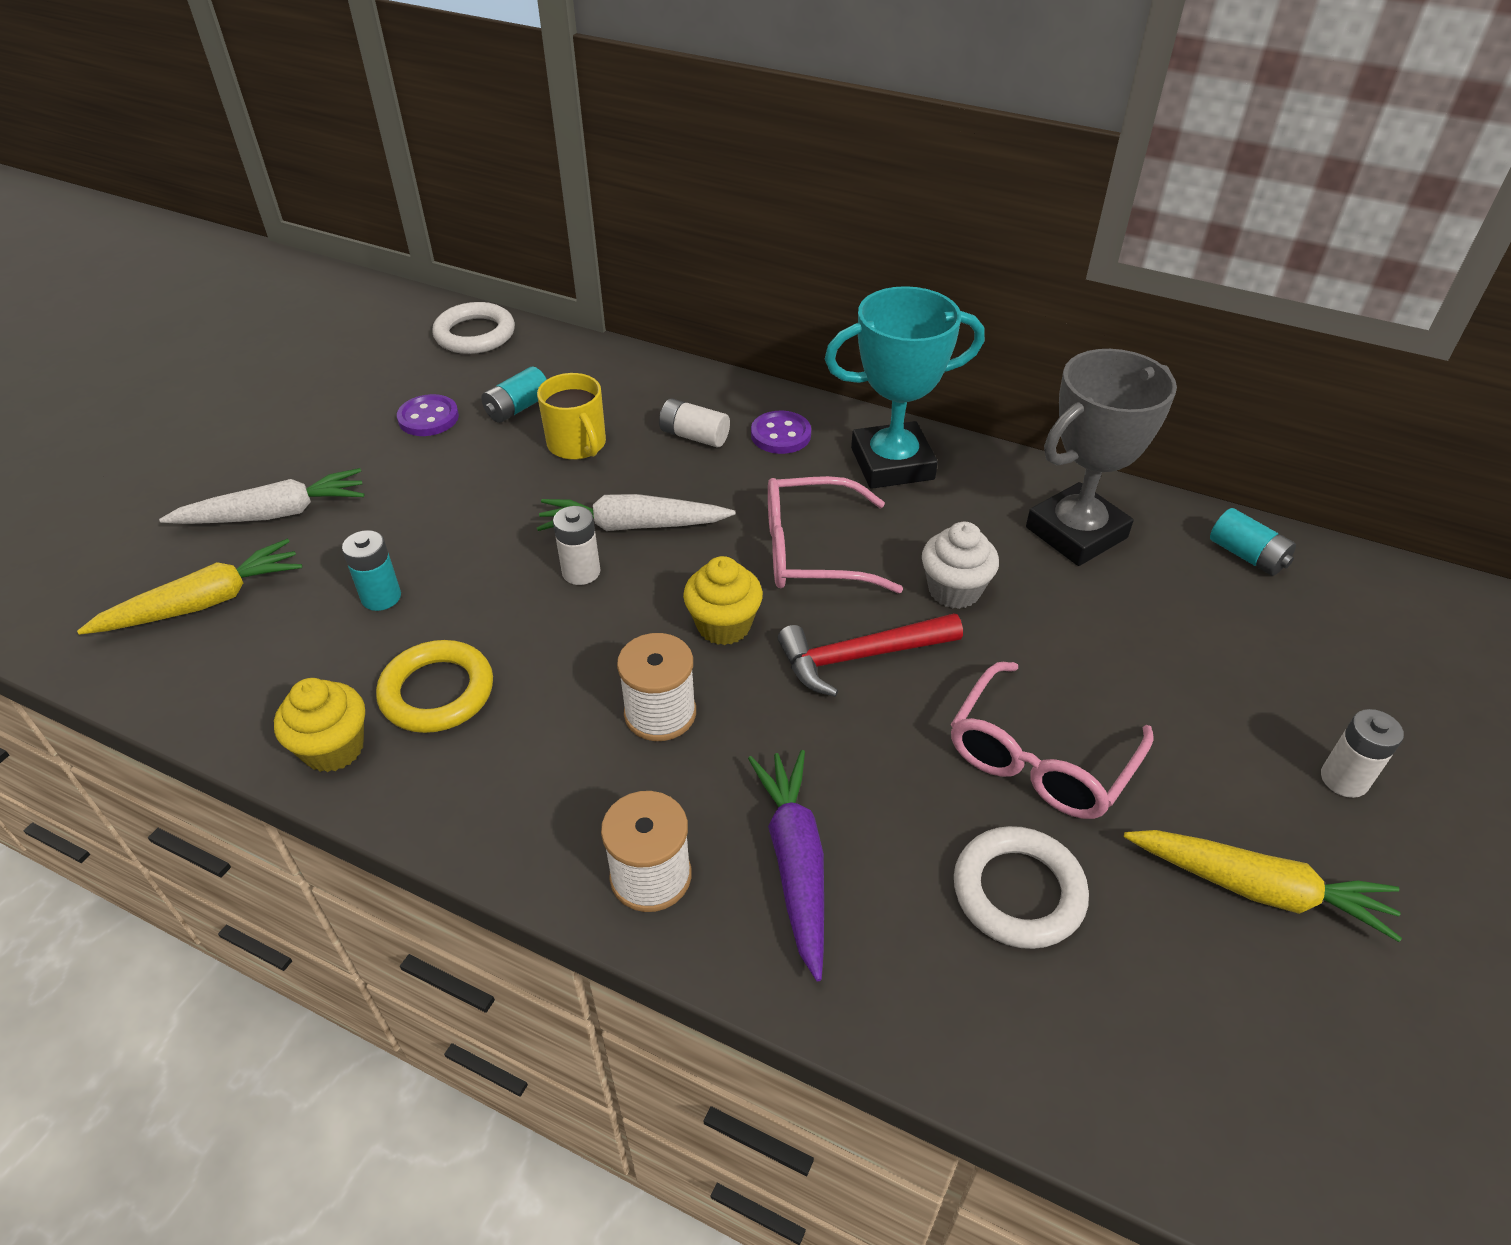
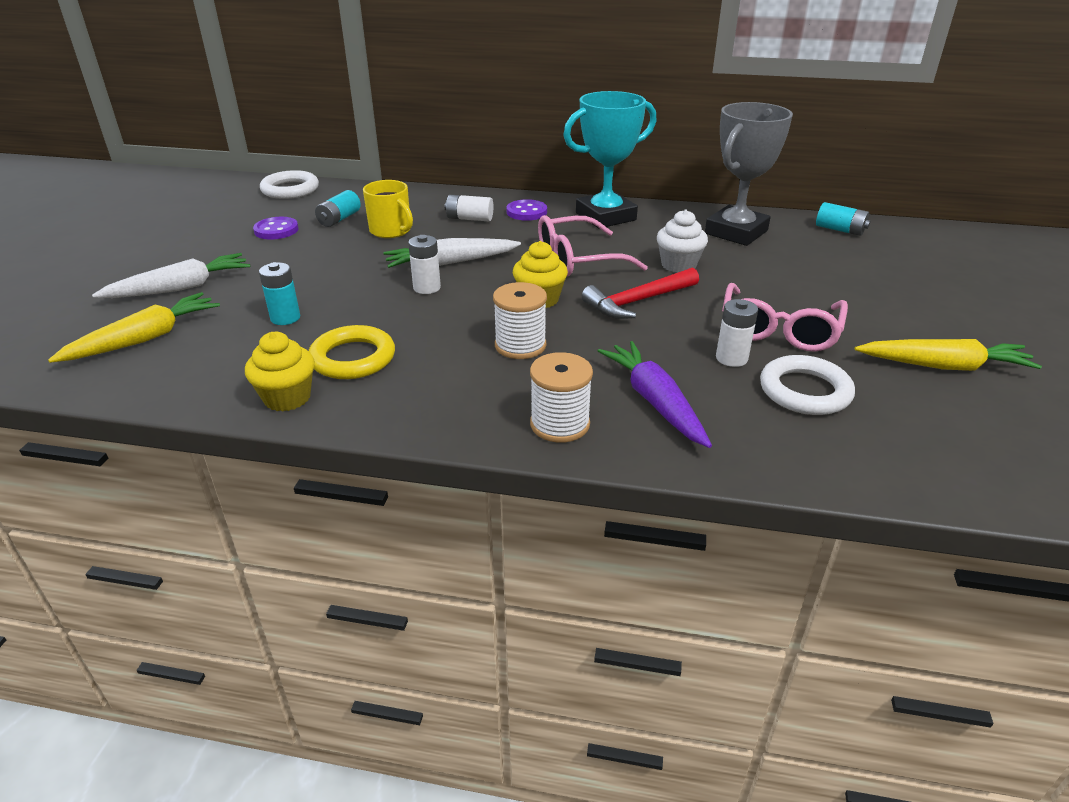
camera: 15 degrees left, 10 degrees down
(1344, 779) = (957, 313): white battery -> white battery (731, 358)

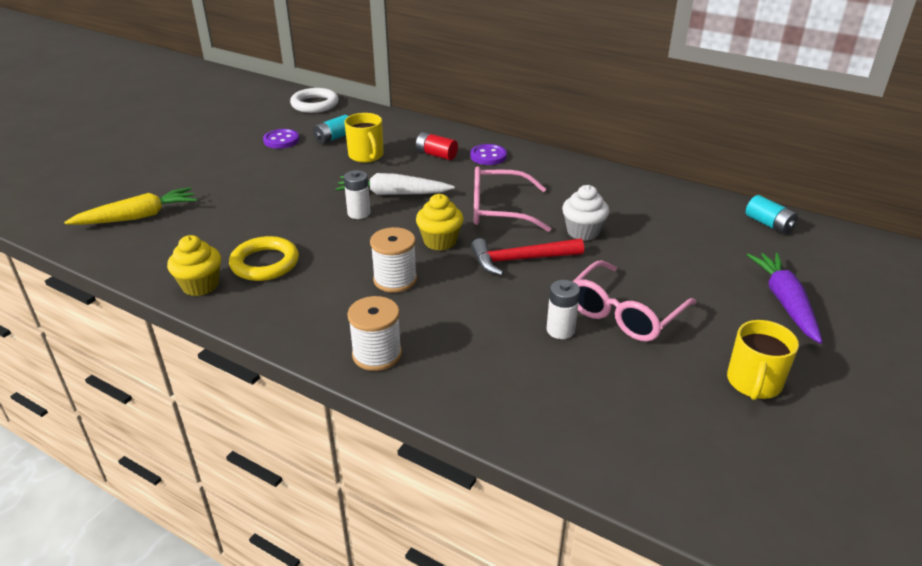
camera: 20 degrees right, 0 degrees up
(180, 288) = (185, 179): white carrot -> none
(285, 318) = (240, 219): turquoise battery -> none
(469, 218) = (436, 155): white battery -> red battery
(605, 216) = (554, 172): turquoise trophy -> none
(654, 401) = (465, 353): purple carrot -> purple carrot (785, 302)
(736, 232) = (662, 209): grey trophy -> none
(805, 391) = (601, 375): white ring -> none
(943, 366) = (754, 383): yellow carrot -> yellow mug

